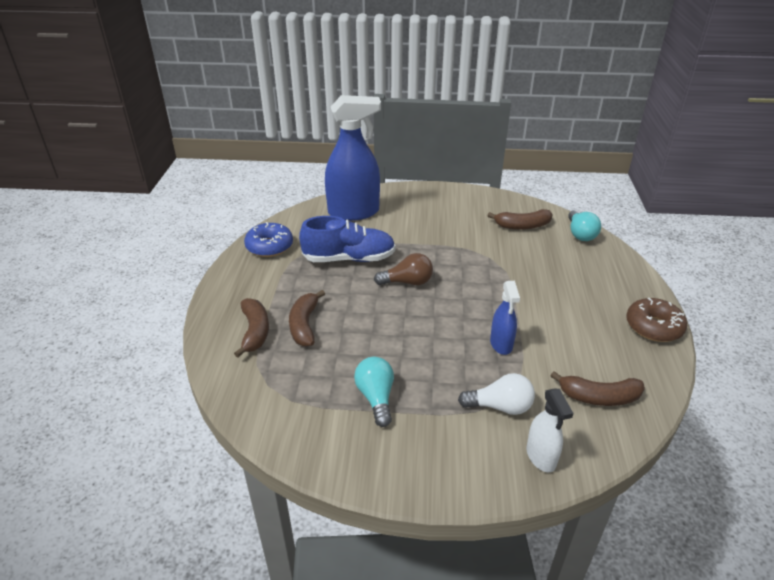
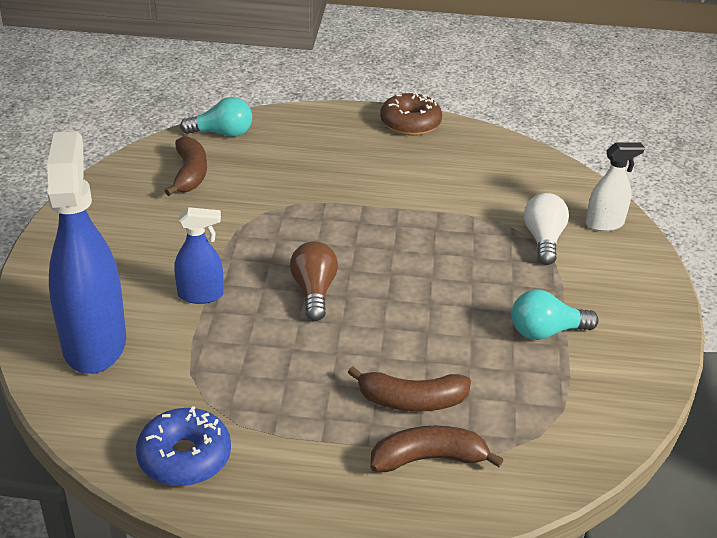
camera: 90 degrees left, 0 degrees up
(349, 258) = (243, 351): blue shoe -> none
(501, 344) = (443, 226): blue spray bottle -> blue spray bottle (201, 295)
(599, 397) = (519, 176): brown banana -> none

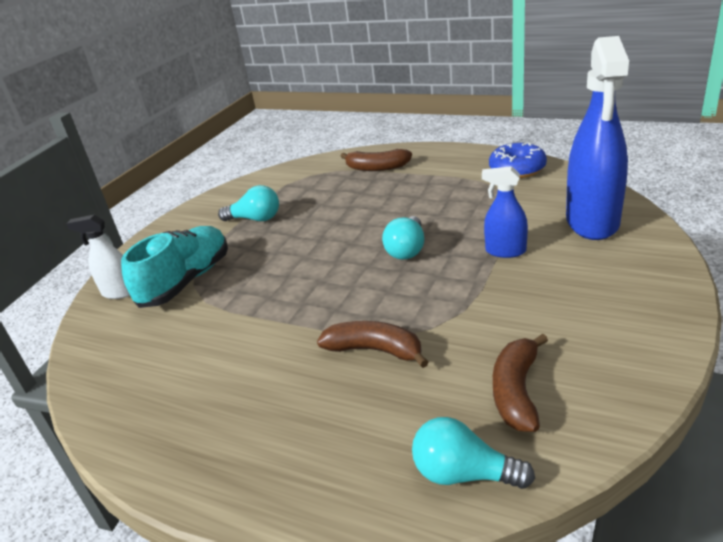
camera: 155 degrees left, 5 degrees down
(314, 292) = (407, 249): brown light bulb -> turquoise light bulb
(410, 123) = (175, 459): brown donut -> none
(411, 401) = (370, 189): brown banana -> brown banana (375, 350)
(543, 240) = (186, 281): white light bulb -> turquoise shoe

